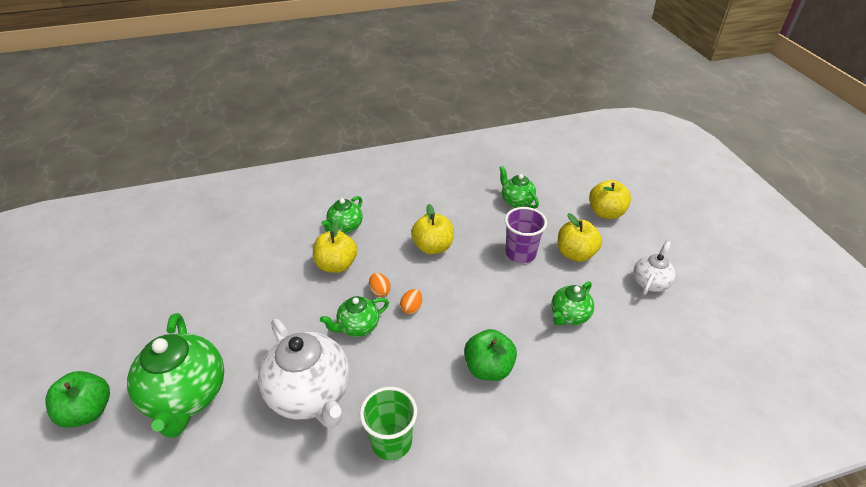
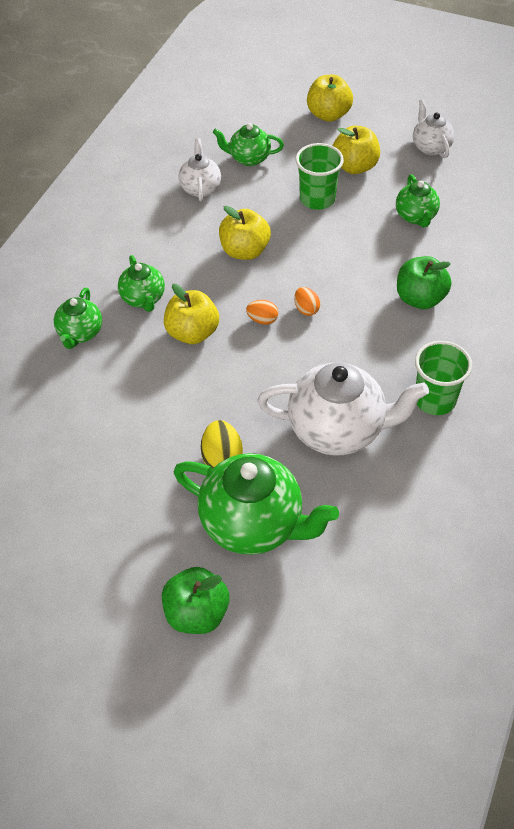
camera: 50 degrees left, 10 degrees up
(237, 343) = (222, 458): none -> yellow egg
(358, 327) = (291, 358): green teapot -> green teapot (80, 333)
(464, 197) = (200, 188): none -> white teapot
(520, 253) = (317, 199): purple cup -> green cup

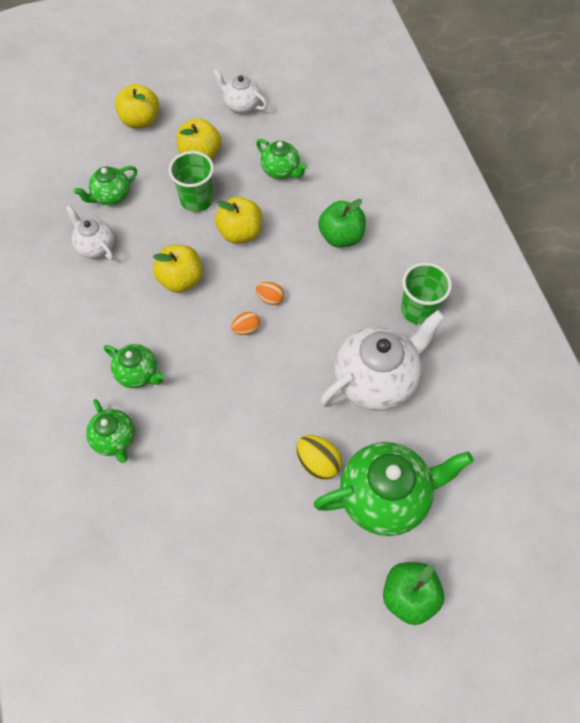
camera: 40 degrees left, 10 degrees up
(192, 333) = (204, 376): yellow apple -> yellow apple (240, 233)

